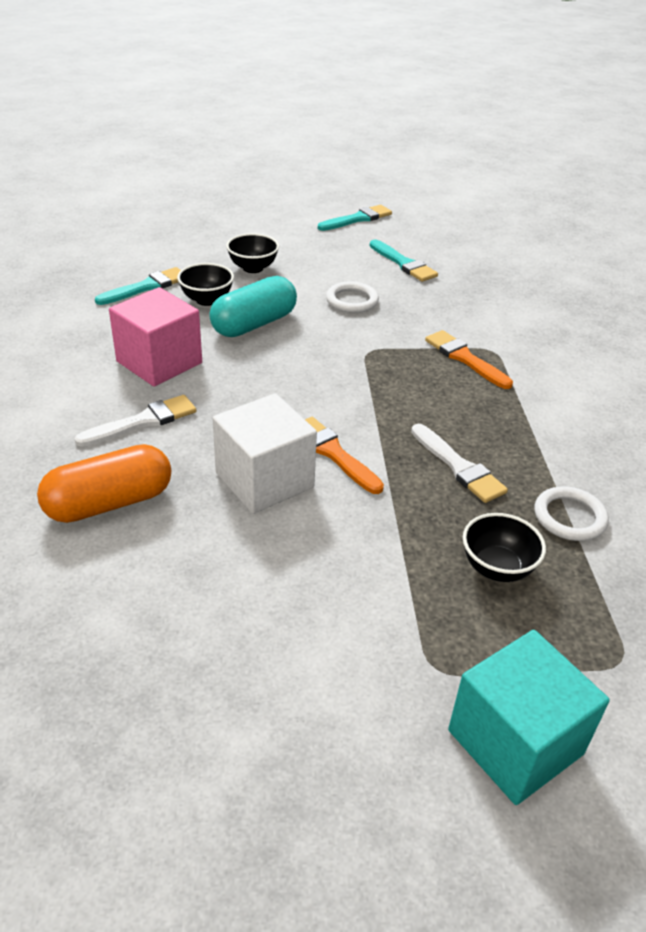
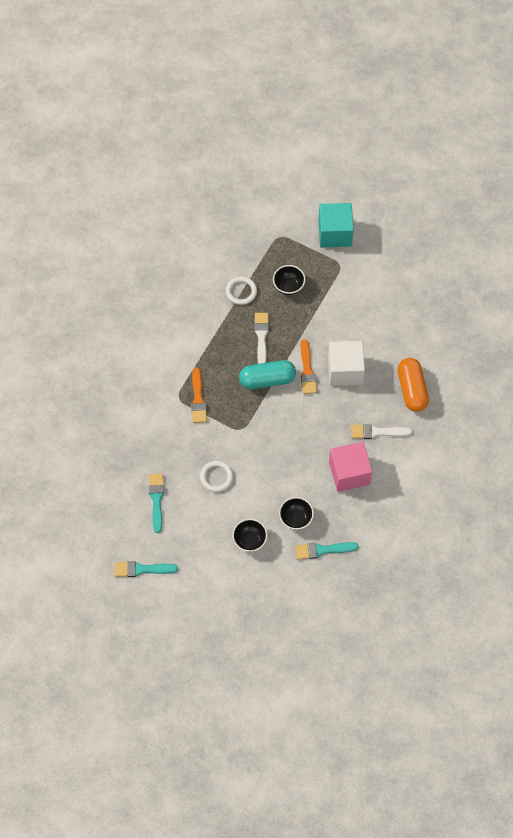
camera: 145 degrees left, 25 degrees up
(109, 503) = (412, 389): orange capsule -> orange capsule turned 75 degrees clockwise
(254, 324) = (283, 482): turquoise capsule -> turquoise capsule (267, 379)

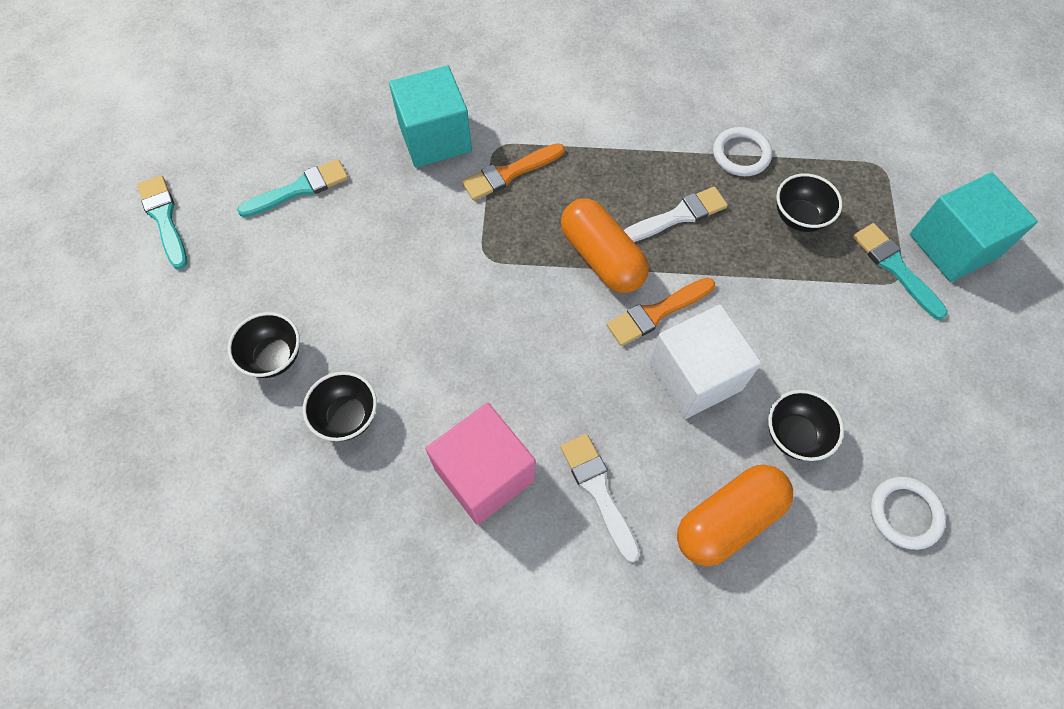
camera: 65 degrees right, 0 degrees up
(157, 424) = (435, 138): none -> turquoise cube
(216, 477) = (377, 256): white ring -> white ring (905, 513)
(267, 379) = (602, 257): turquoise capsule -> orange capsule
(322, 550) = (299, 493): turquoise brush -> turquoise brush (895, 268)
(389, 346) = (794, 435): none -> black bowl

